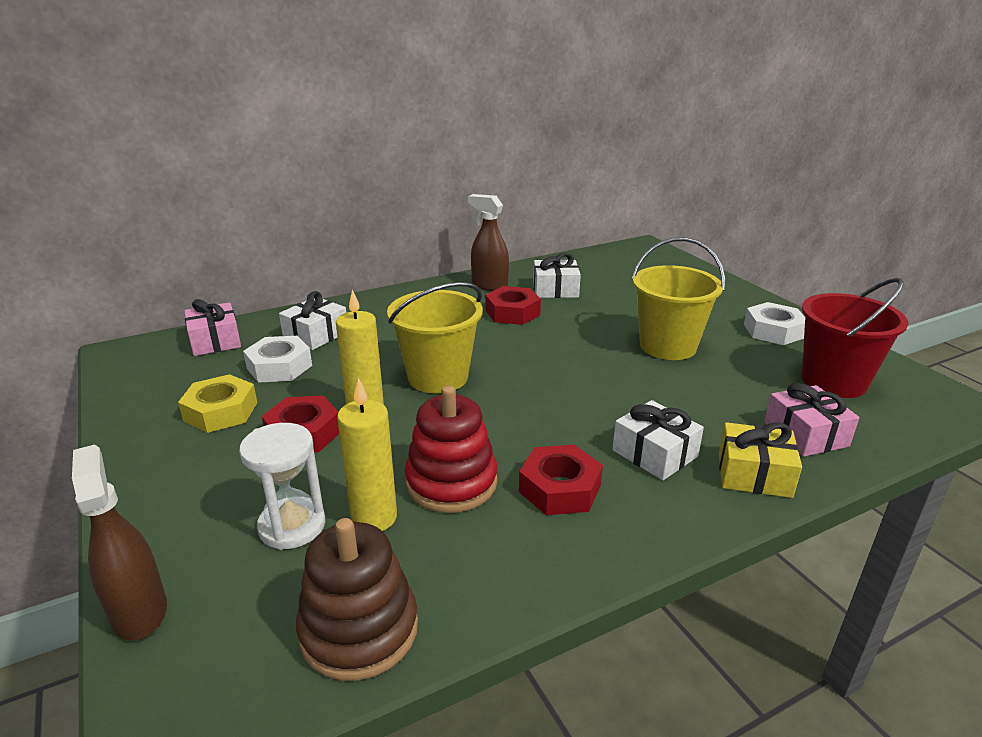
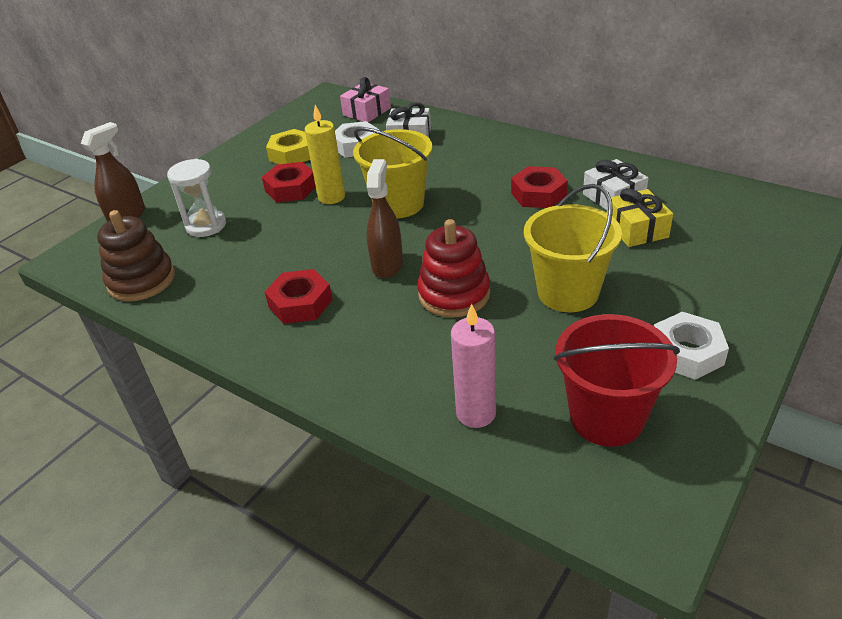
camera: 65 degrees right, 10 degrees up
(374, 518) = (228, 247): yellow candle -> none
(451, 482) = (278, 259): red stacking toy -> red stacking toy (454, 294)
(489, 285) = (578, 164): brown spray bottle -> brown spray bottle (387, 265)
(654, 453) = (375, 333): white gift -> none
(754, 474) = (385, 393): yellow gift -> yellow gift (636, 229)
(805, 434) = (476, 413): pink gift -> pink candle

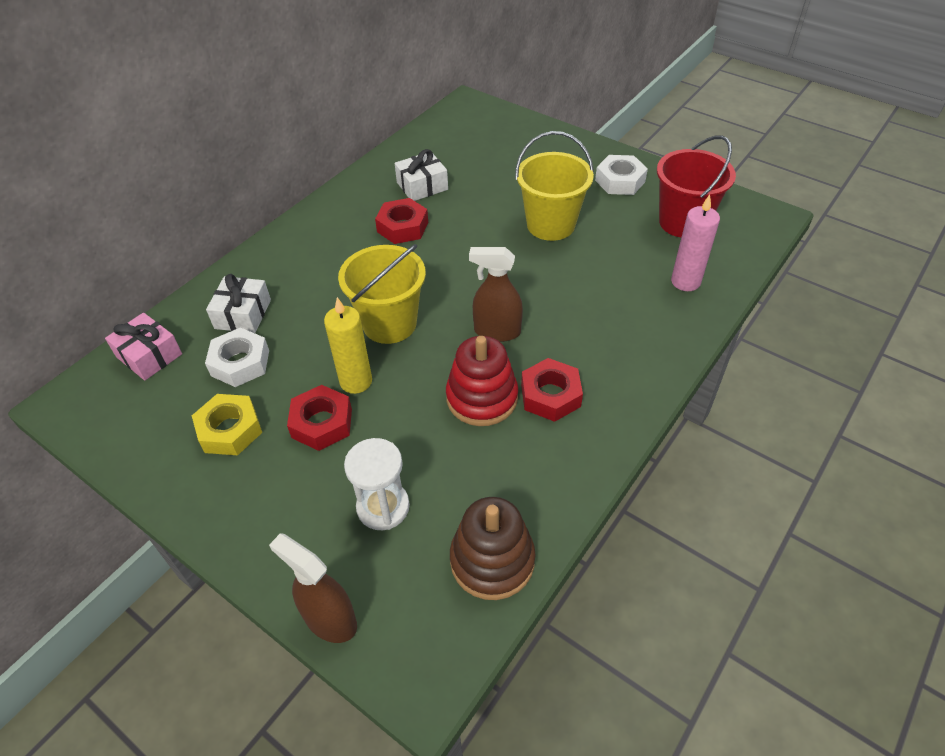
camera: 90 degrees left, 10 degrees up
(454, 294) = (547, 288): red stacking toy -> red stacking toy (482, 398)
(636, 229) = (472, 181): yellow gift -> none

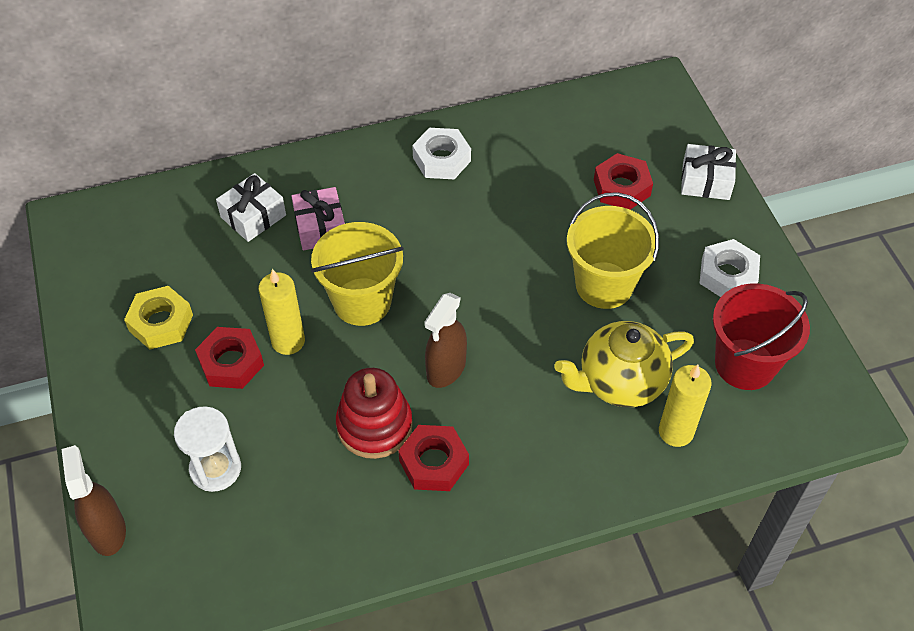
camera: 35 degrees right, 5 degrees up
(149, 355) = (155, 213): pink gift -> pink gift (320, 227)
(240, 363) = (215, 264): white nut -> white nut (441, 159)
(402, 227) = (461, 204): red nut -> red nut (621, 187)
(422, 186) = (520, 166): white gift -> white gift (706, 181)
(492, 560) = (255, 571): brown stacking toy -> none
(496, 331) = (446, 369): brown spray bottle -> brown spray bottle turned 105 degrees counterclockwise
(621, 273) = (620, 382): none -> yellow teapot
(685, 281) = (676, 432): pink candle -> yellow candle

